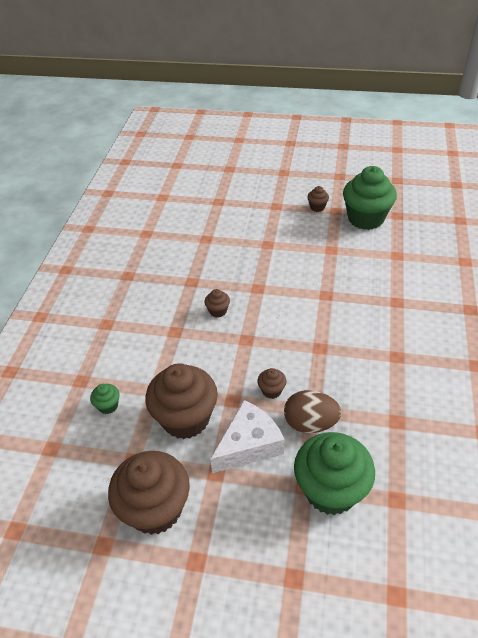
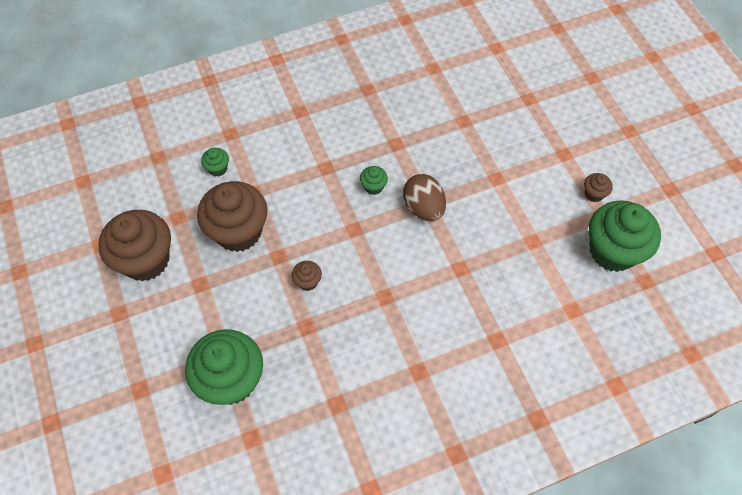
camera: 55 degrees right, 15 degrees up
(218, 311) = (373, 187): brown cupcake -> green cupcake
(249, 445) = (240, 294): white cheese -> none
(310, 423) = (291, 331): brown egg -> brown egg (423, 208)

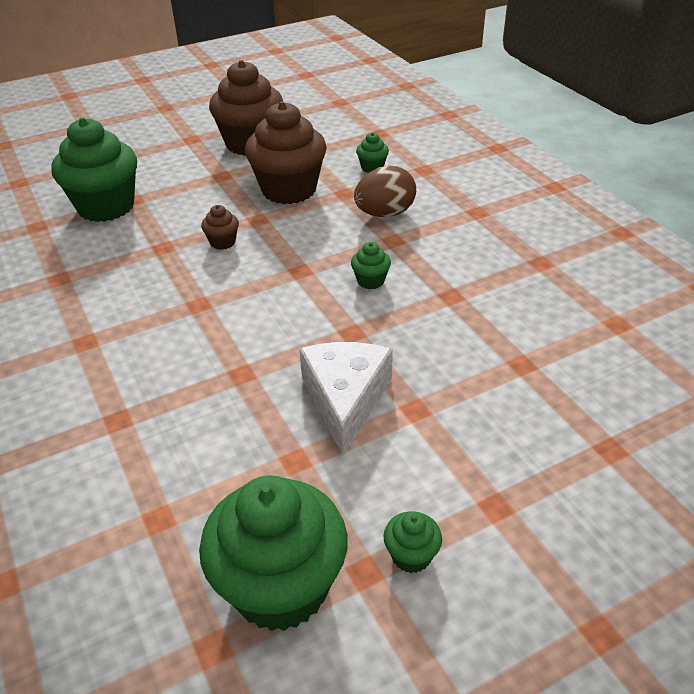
camera: 85 degrees right, 20 degrees down
(423, 208) = (343, 330): brown egg -> brown egg (384, 214)
(487, 212) = (345, 400): none -> white cheese
(593, 194) = (411, 556): brown cupcake -> green cupcake

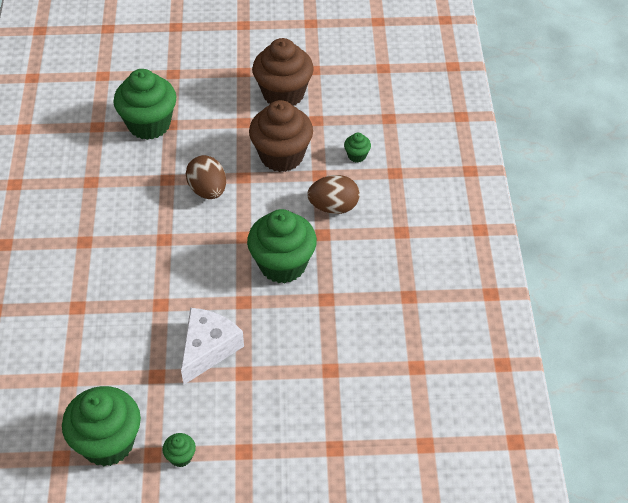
camera: 25 degrees right, 10 degrees up
(222, 242) = (208, 190): brown cupcake -> brown egg
(370, 281) = (282, 264): green cupcake -> green cupcake, size x2.34

